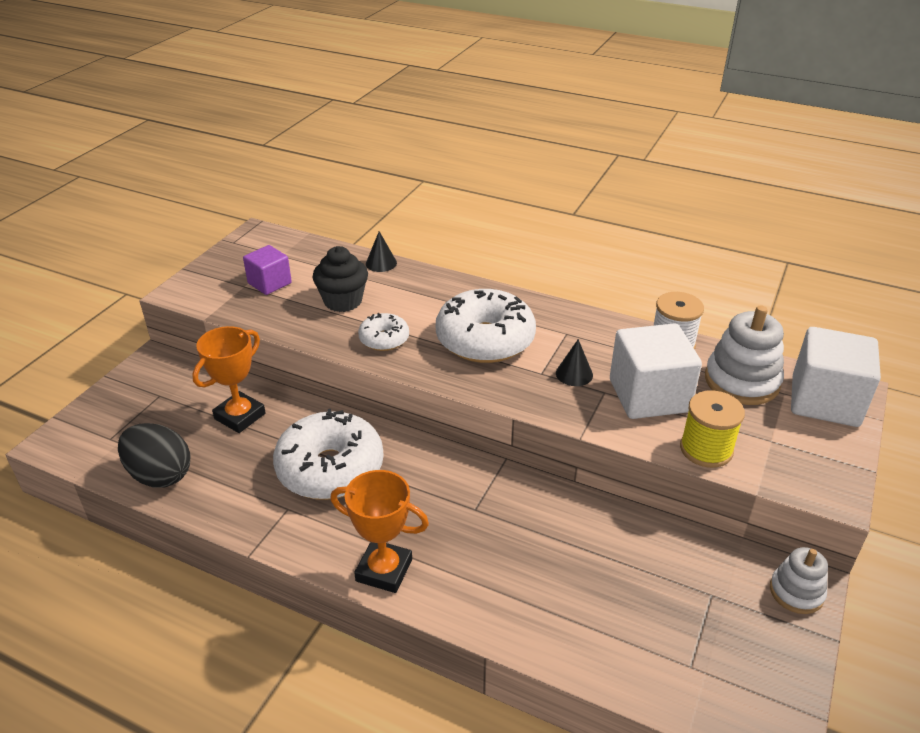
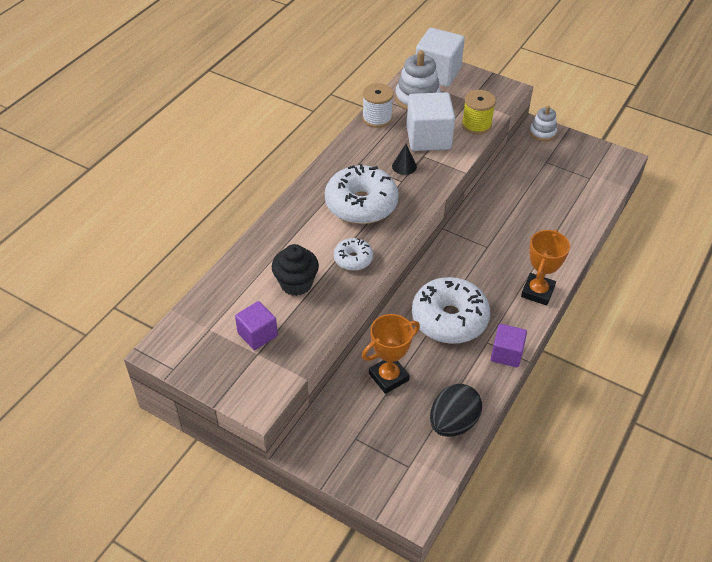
camera: 85 degrees left, 10 degrees up
(240, 416) = (388, 377): orange trophy -> orange trophy turned 75 degrees counterclockwise
(264, 529) = (506, 354): none -> purple cube
(381, 263) = (241, 258): black cone -> none

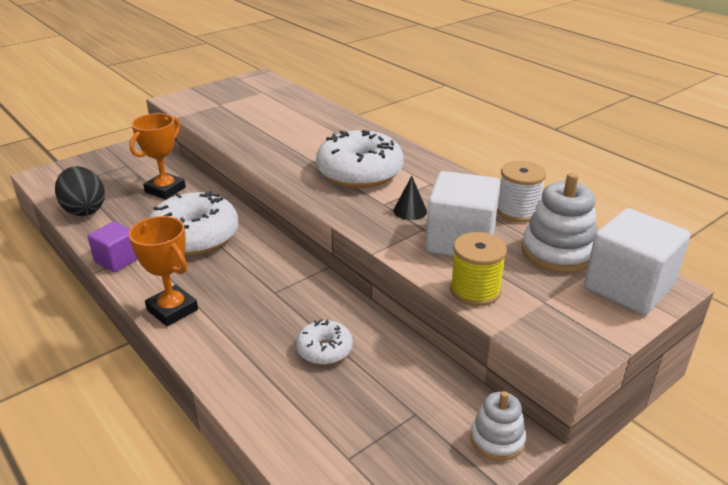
camera: 110 degrees right, 15 degrees down
(257, 334) = (238, 106): purple cube -> none
(296, 283) = (277, 127): black cupcake -> none
(353, 259) = (284, 155): white donut -> white donut (324, 350)
(388, 377) = (165, 190): orange trophy -> orange trophy turned 45 degrees clockwise

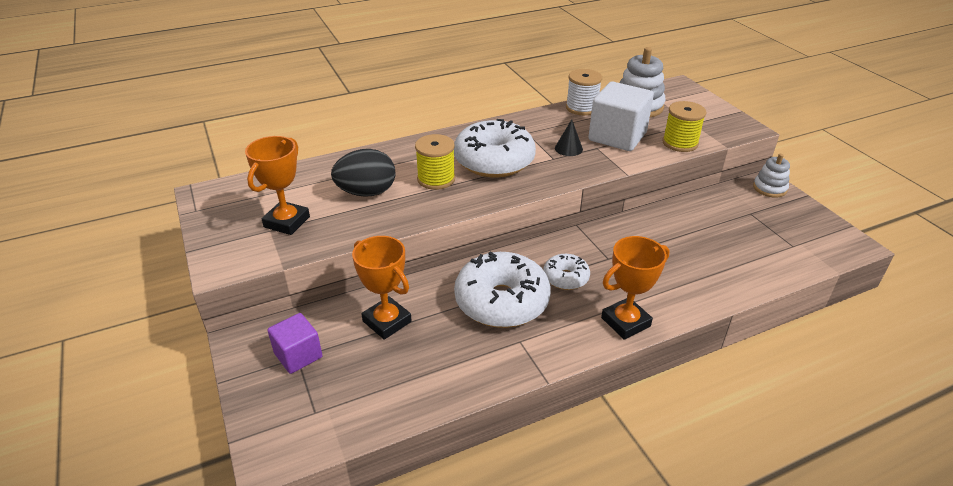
camera: 75 degrees left, 5 degrees up
(84, 210) = (403, 397): black egg -> black egg (367, 192)
(117, 260) = (529, 363): purple cube -> purple cube (298, 355)
(230, 107) = (287, 222): none -> orange trophy
(313, 150) = (436, 179): none -> yellow spool
(324, 350) = (686, 241): white donut -> white donut (565, 278)
(628, 287) = (679, 95): white cube -> none

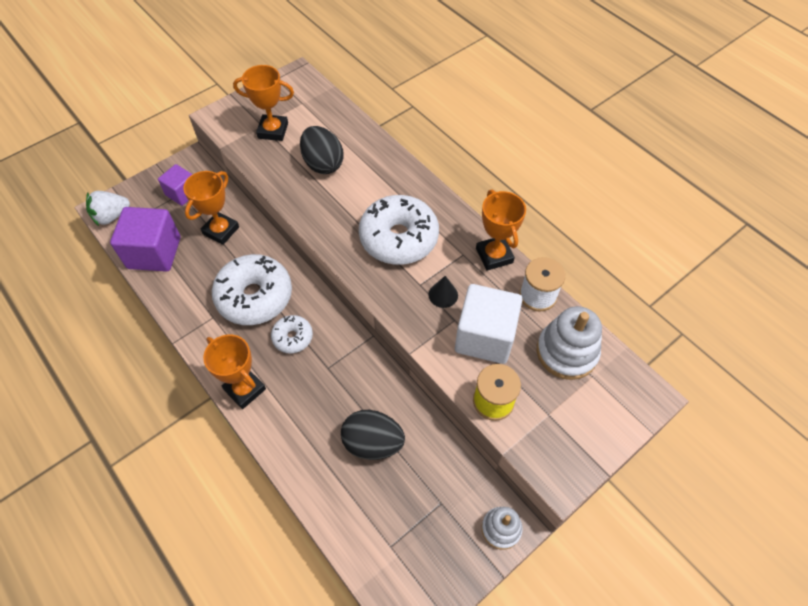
camera: 75 degrees right, 20 degrees up
(294, 444) = (111, 216): none -> white strawberry
(392, 393) = (154, 253): none -> purple cube
(436, 179) = (356, 203): yellow spool -> none
(534, 119) = (494, 255): none -> orange trophy
(694, 241) = (373, 443): none -> black egg

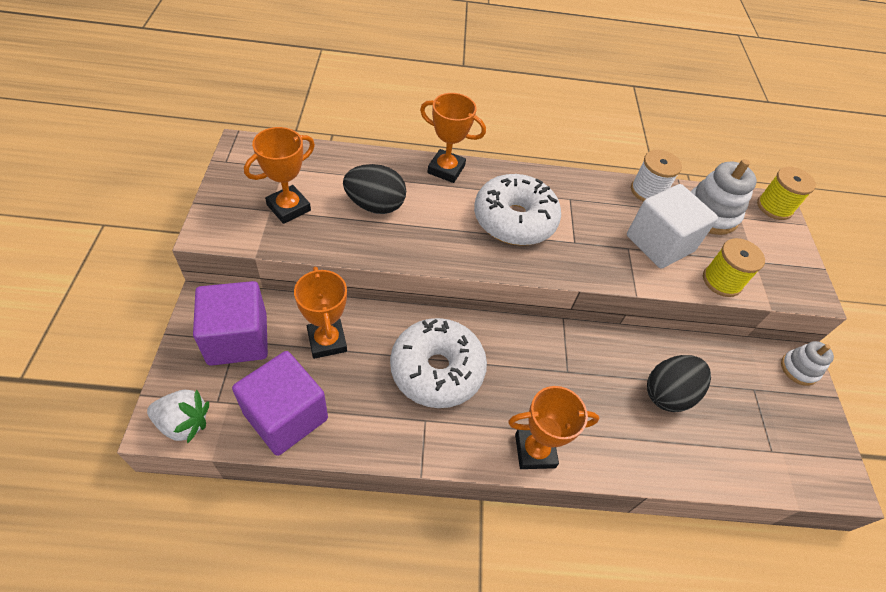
camera: 55 degrees left, 5 degrees down
(111, 216) = (184, 423): white strawberry -> white strawberry turned 90 degrees counterclockwise
(182, 193) = (238, 339): purple cube -> purple cube, size x1.69
(292, 337) = (512, 373): white donut -> none
(443, 295) = (598, 237): black cone -> none
(494, 255) = (589, 185): orange trophy -> orange trophy (446, 169)
(642, 395) = (774, 207): none -> yellow spool

